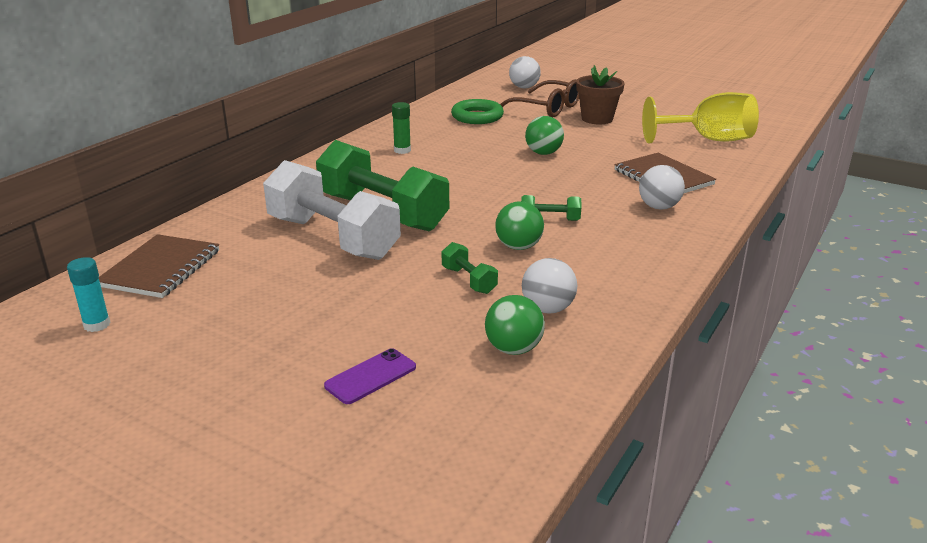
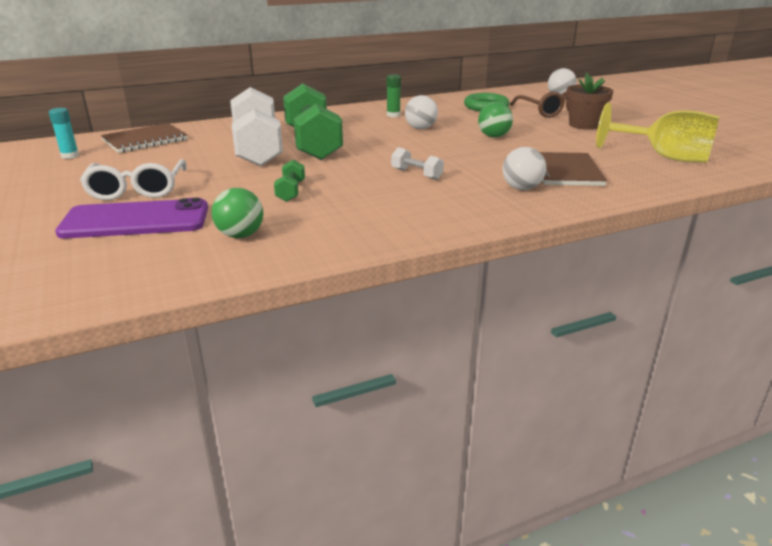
camera: 35 degrees right, 0 degrees up
(293, 339) = (137, 189): none -> white glasses
(371, 376) = (136, 220): purple phone -> purple phone, size x1.99
(518, 247) = (361, 183): green ball -> none
(547, 309) = (308, 222): white ball -> white ball (420, 128)
(550, 219) = (416, 174): green dumbbell -> white dumbbell

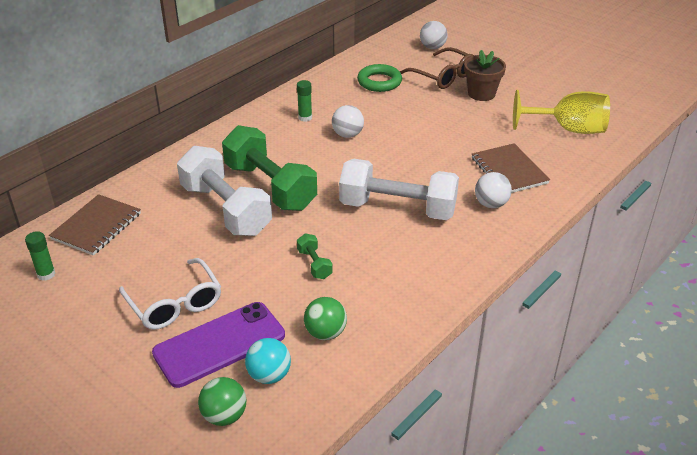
camera: 25 degrees left, 10 degrees up
(70, 156) = (46, 274): turquoise glue stick -> green glue stick
(147, 250) = (269, 375): none -> turquoise ball
(416, 174) = (397, 208): white dumbbell -> white dumbbell, size x2.38
(494, 136) = (420, 132): green ball -> green ball (224, 416)

